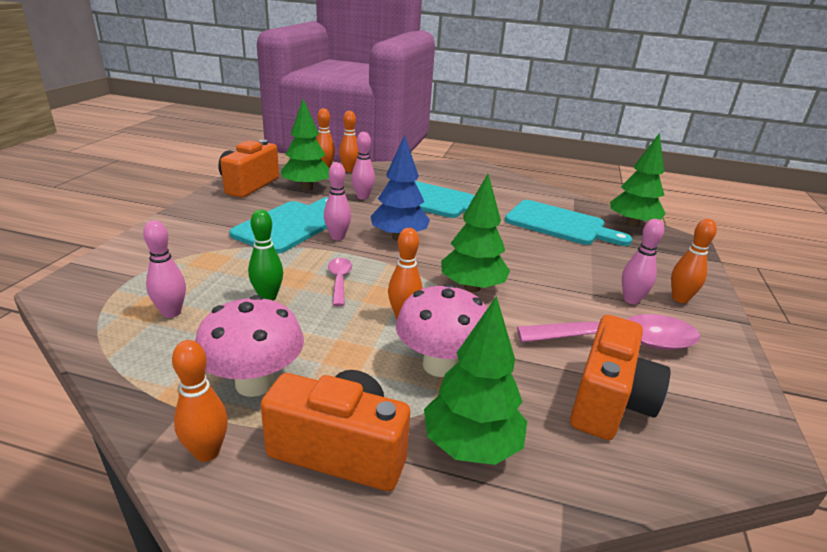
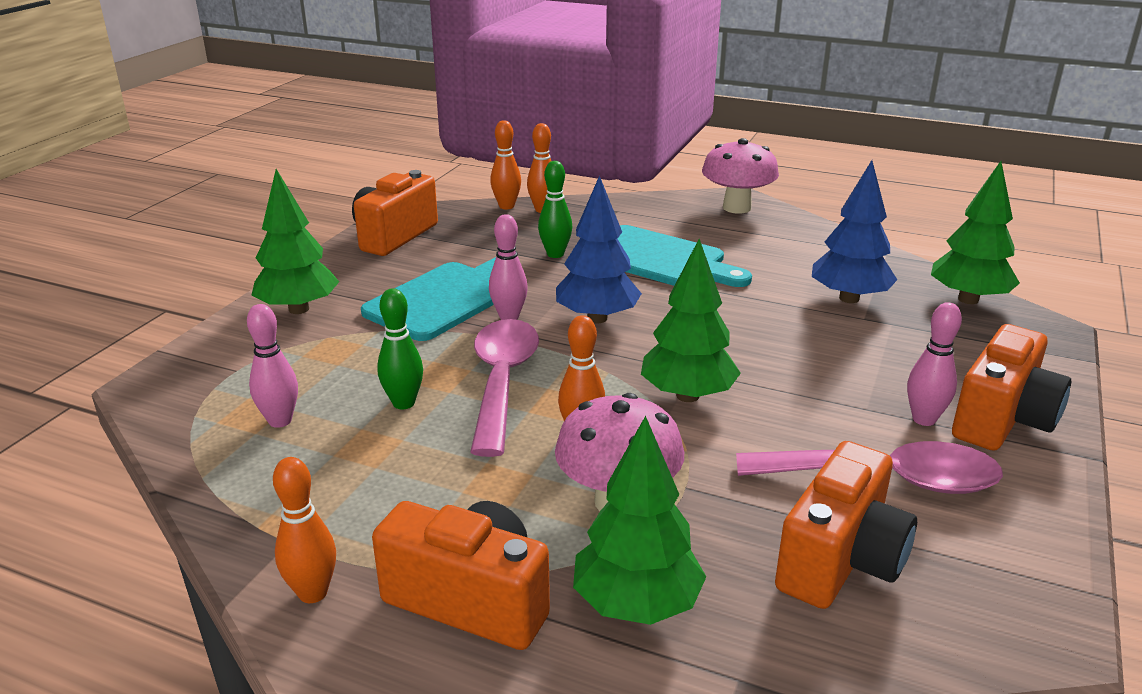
camera: 10 degrees right, 0 degrees up
(254, 383) = (376, 514): pink mushroom -> pink mushroom (736, 208)
(306, 188) = (476, 240): green tree -> green tree (298, 309)
(339, 280) = (502, 381): pink spoon -> pink spoon, size x1.95
(362, 197) = (555, 254): pink bowling pin -> green bowling pin
(559, 224) = (849, 298): turquoise cutting board -> blue tree
(679, 299) = (1002, 419): orange bowling pin -> orange camera

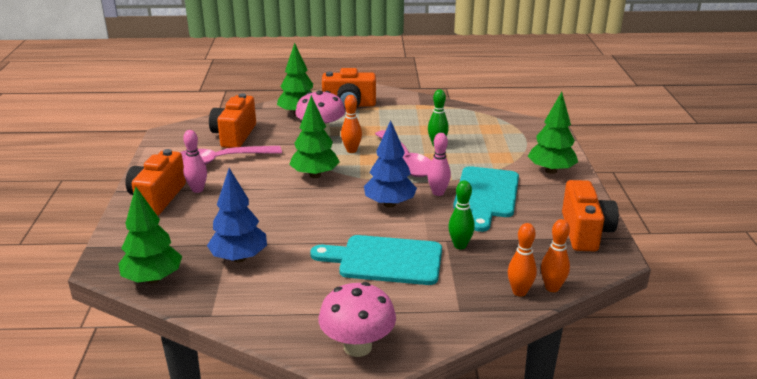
camera: 155 degrees right, 0 degrees up
(280, 421) = (476, 129): pink bowling pin -> none
(313, 593) = (396, 97): orange bowling pin -> none

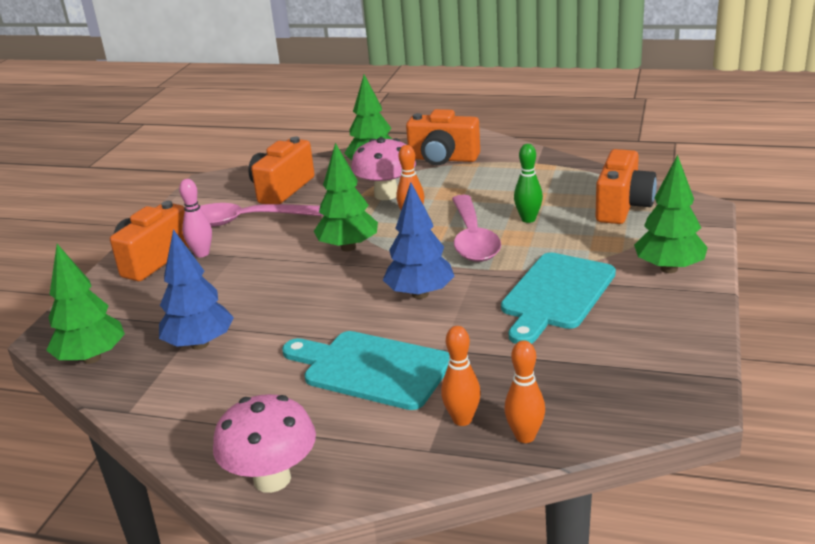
camera: 20 degrees right, 0 degrees up
(438, 193) = (492, 285): pink bowling pin -> none
(460, 245) = (480, 361): green bowling pin -> none
(552, 288) = (575, 437): orange bowling pin -> orange bowling pin (462, 419)
(585, 232) = (669, 362): orange camera -> orange camera (623, 207)

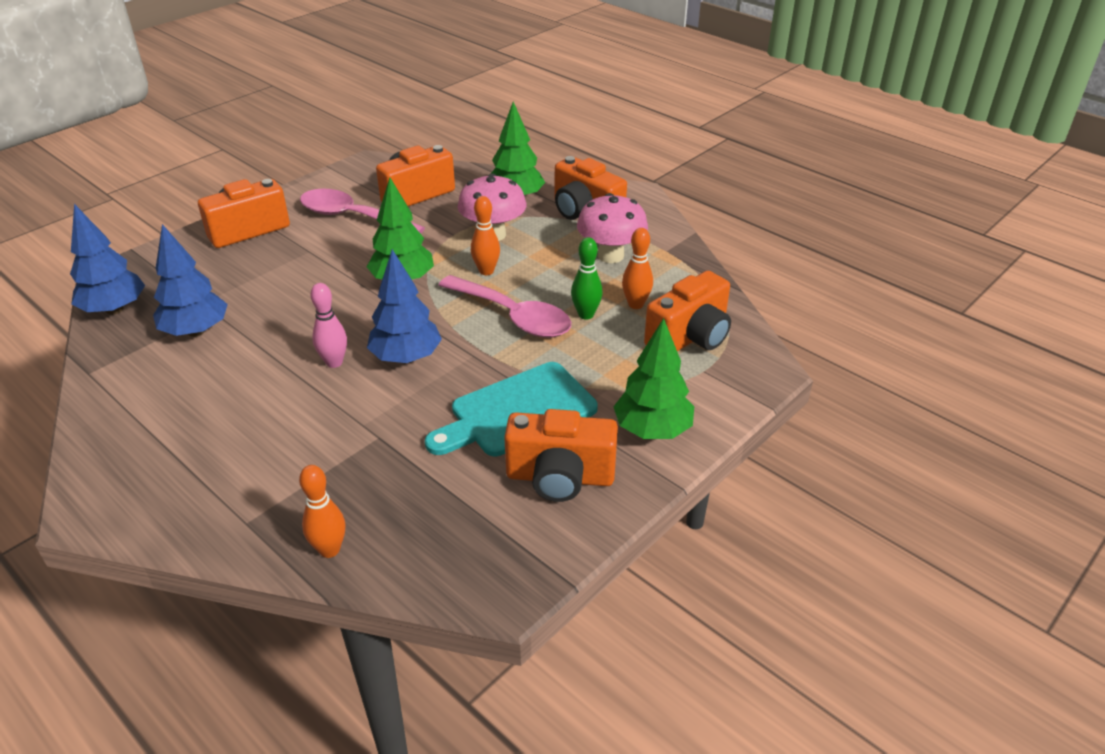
camera: 25 degrees right, 10 degrees up
(92, 358) = (115, 309): green tree -> blue tree
(202, 253) = (288, 238): pink bowling pin -> pink bowling pin (334, 362)
(272, 479) = (114, 488): pink mushroom -> pink mushroom (610, 256)
(371, 369) = (289, 418): turquoise cutting board -> none
(462, 419) = (301, 506): orange bowling pin -> orange bowling pin (636, 304)
(473, 239) = (513, 316): pink spoon -> pink spoon turned 75 degrees counterclockwise
(641, 320) = (560, 477): none -> orange camera

